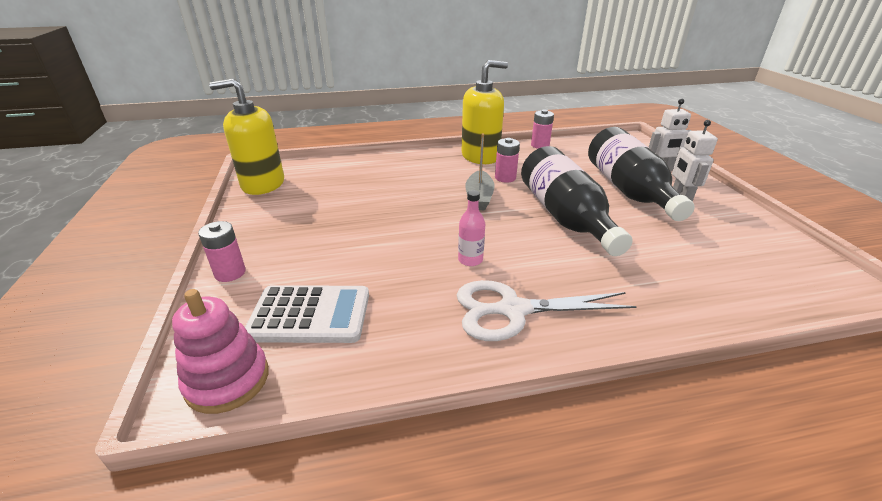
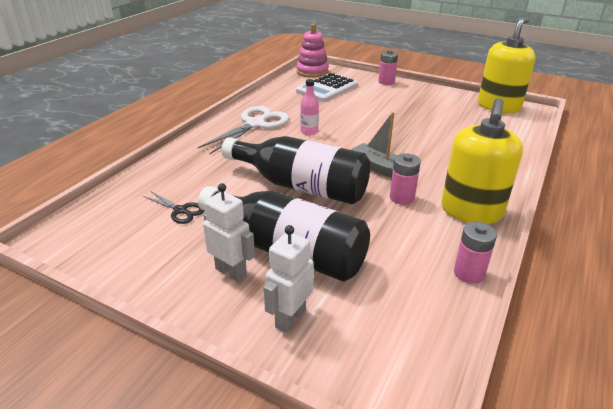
camera: 130 degrees right, 0 degrees up
(699, 251) = (180, 210): none -> black scissors

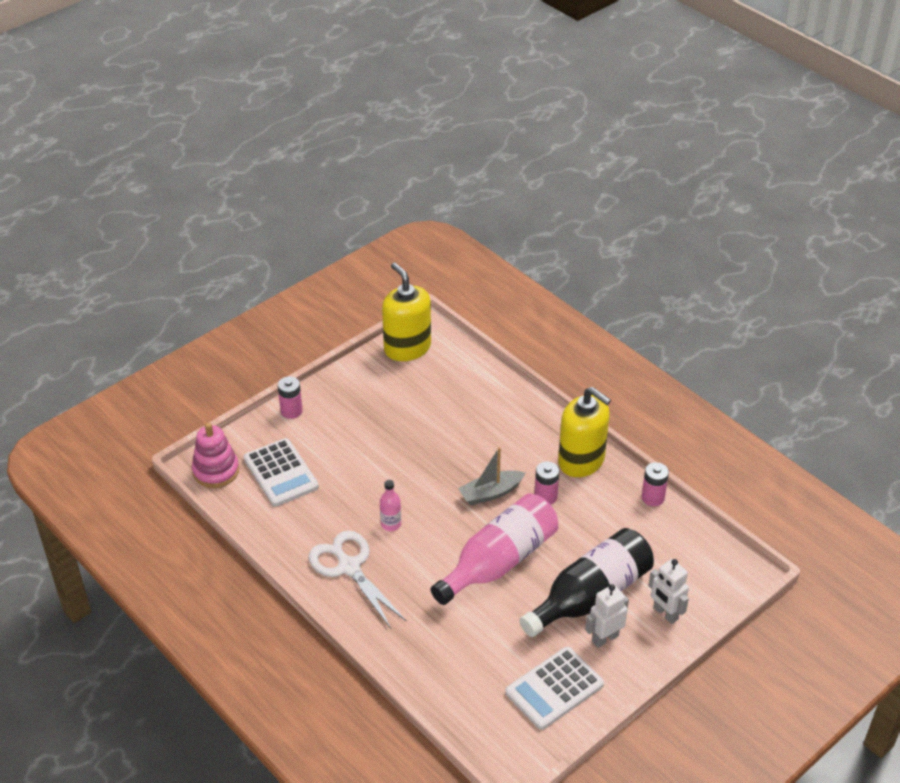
camera: 70 degrees left, 10 degrees up
(151, 247) = (554, 688): none -> white calculator
(180, 210) = (504, 661): black scissors -> none
(301, 186) = (498, 561): black bottle -> pink bottle

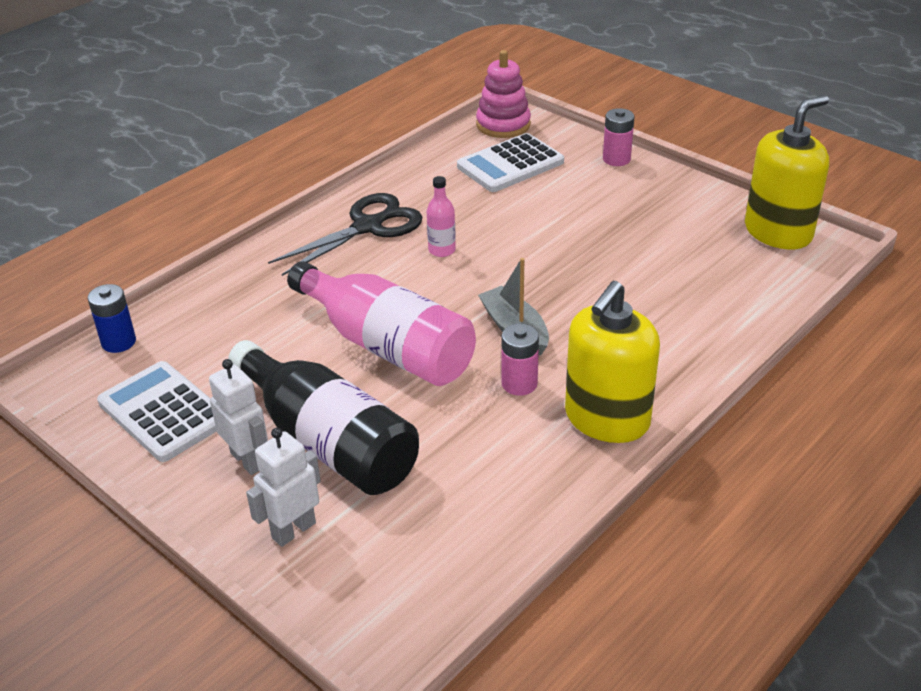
camera: 85 degrees right, 5 degrees down
(349, 567) = (367, 227): white scissors -> black scissors
(471, 724) = (118, 342): none -> blue battery
(653, 498) = (544, 509): pink battery -> none

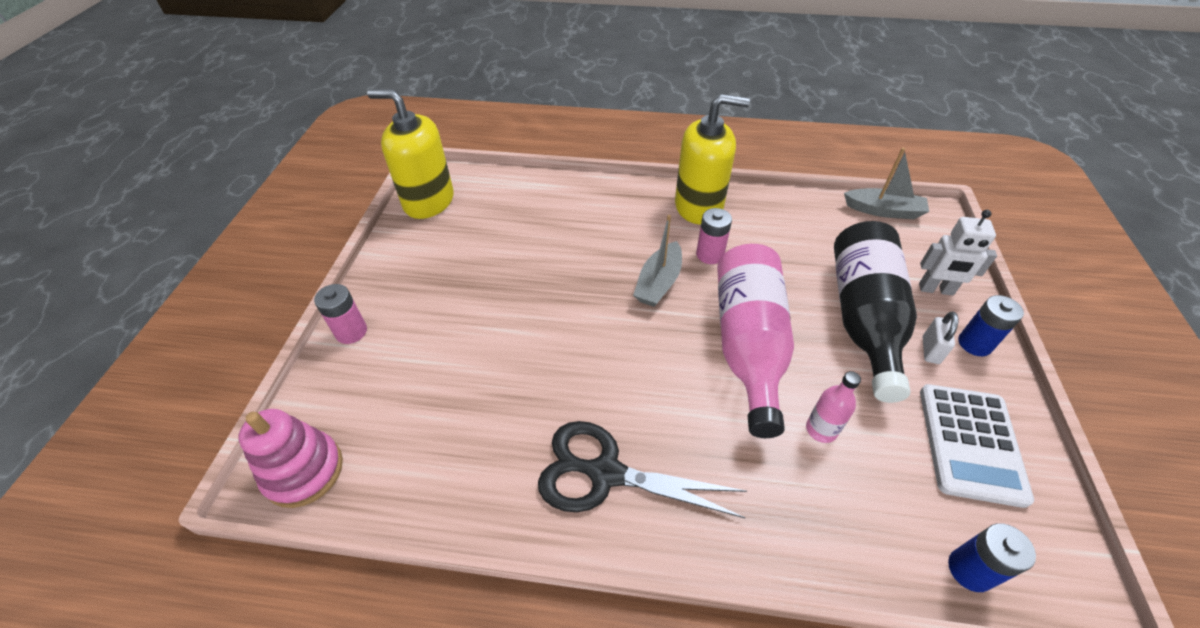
camera: 125 degrees left, 10 degrees up
(214, 500) = (974, 344): none -> blue battery
(248, 460) = (930, 350): white robot -> white padlock
(442, 250) = (597, 383): pink bottle -> pink bottle (821, 430)
(443, 594) = (883, 211): none -> grey boat
(510, 164) = (402, 413): white calculator -> none

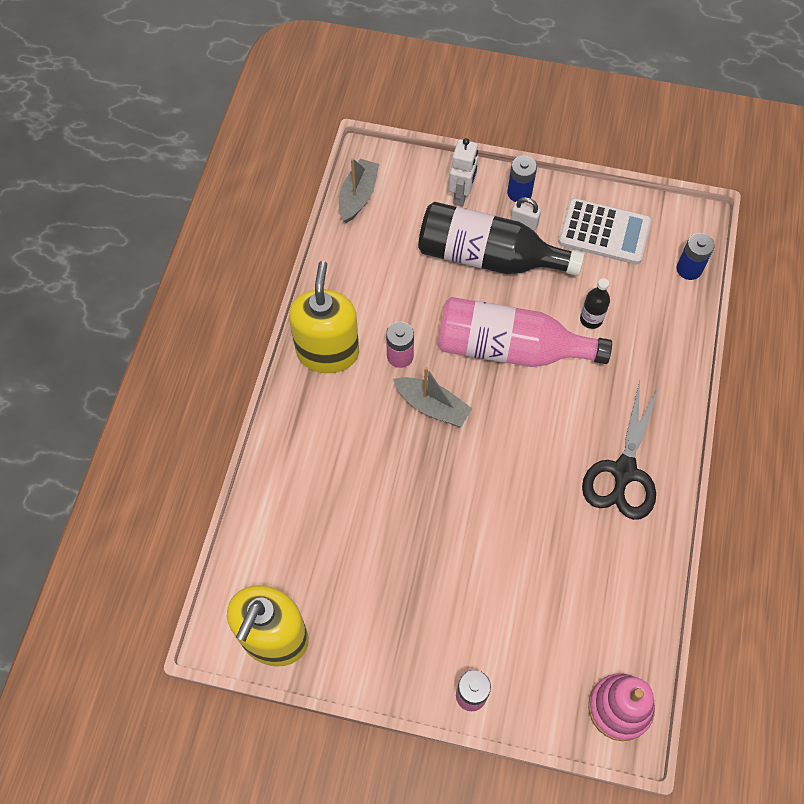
camera: 85 degrees left, 15 degrees up
(821, 430) = (591, 319): pink bottle -> black bottle

